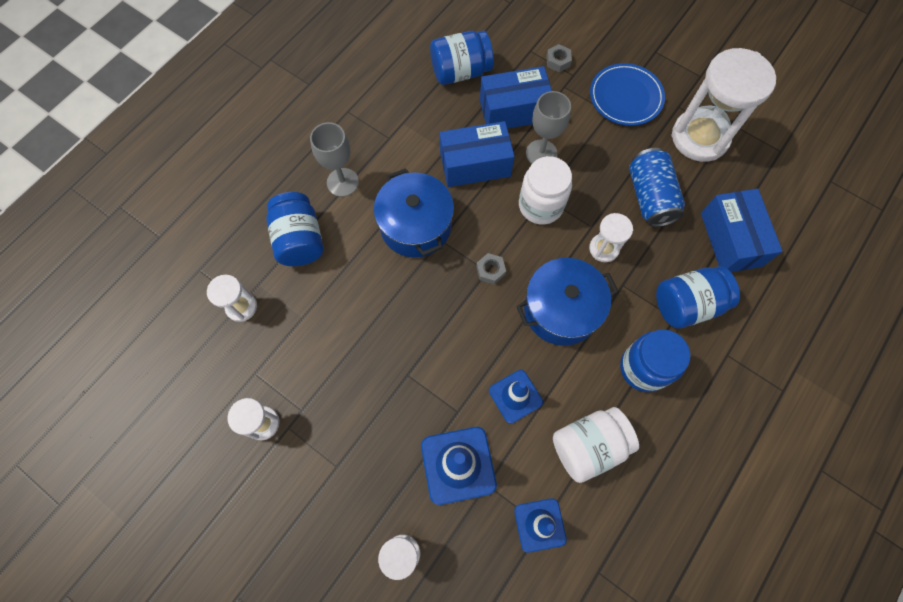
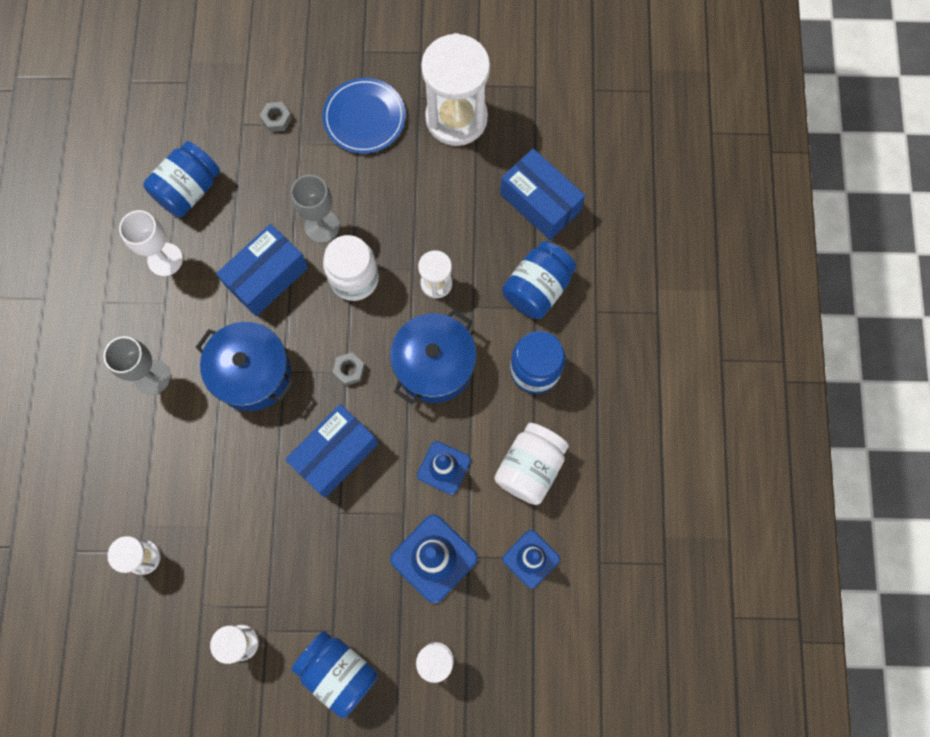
camera: 35 degrees left, 5 degrees up
(299, 240) = (152, 459): blue jar -> blue jar (338, 672)
(410, 108) = (165, 259): none -> white goblet
(513, 110) = (267, 198): blue box -> blue box (335, 454)
(650, 197) = (447, 206): blue can -> none

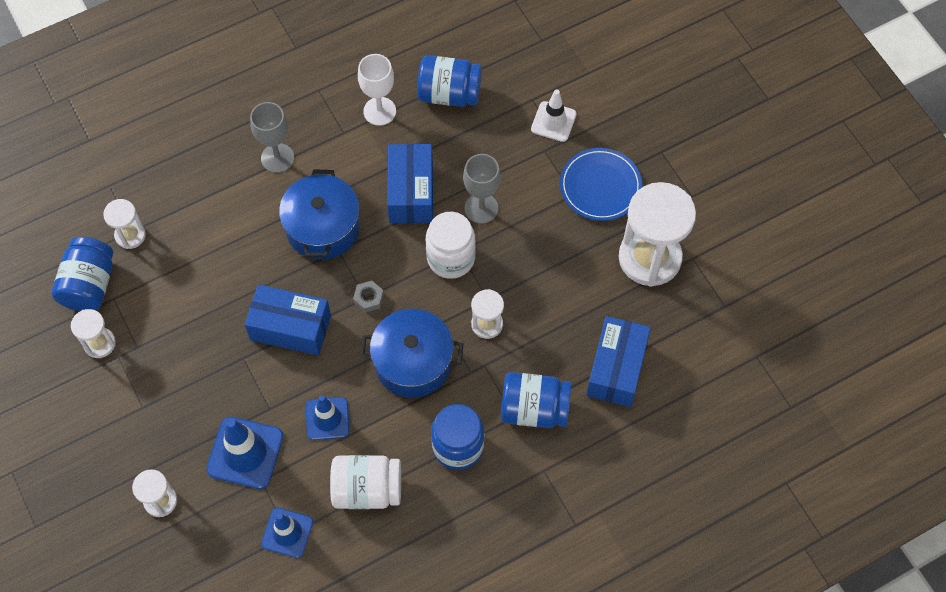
camera: 60 degrees right, 10 degrees down
(267, 277) = (411, 192): blue box -> blue box turned 75 degrees clockwise
(276, 119) = (553, 121): grey nut -> white traffic cone
(338, 672) = (112, 429): blue jar -> blue jar (89, 285)

